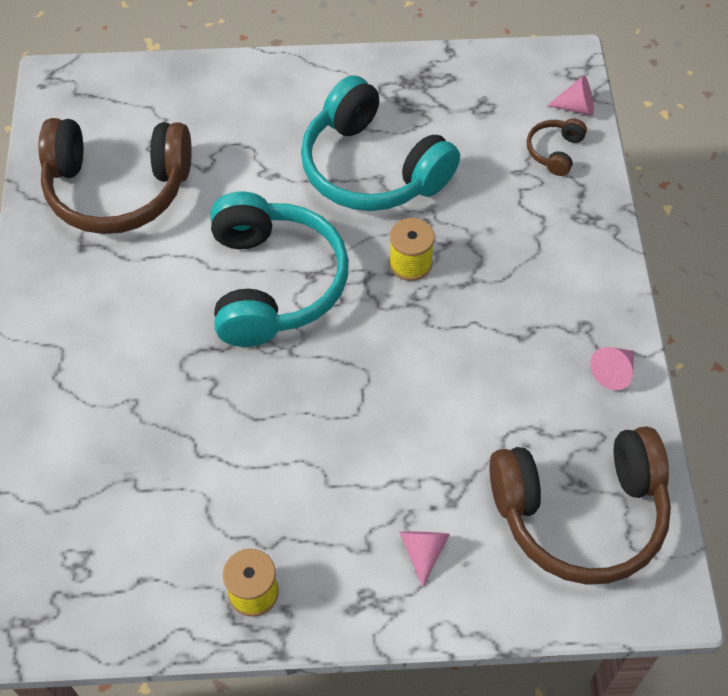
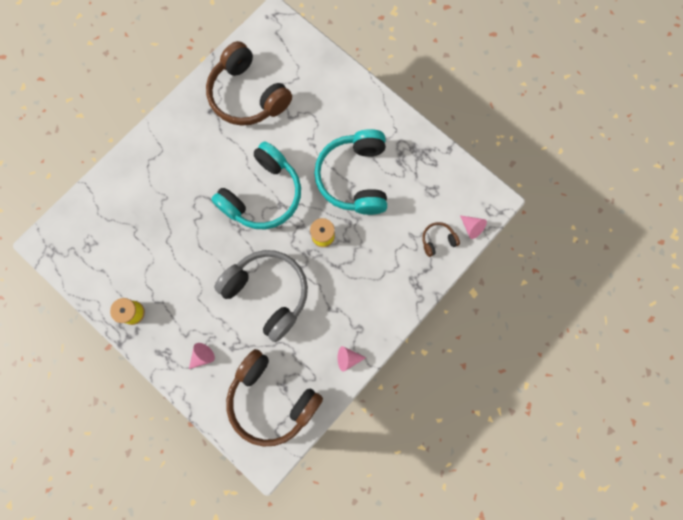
camera: 45 degrees right, 20 degrees up
(419, 391) = (268, 293): none -> grey headphones

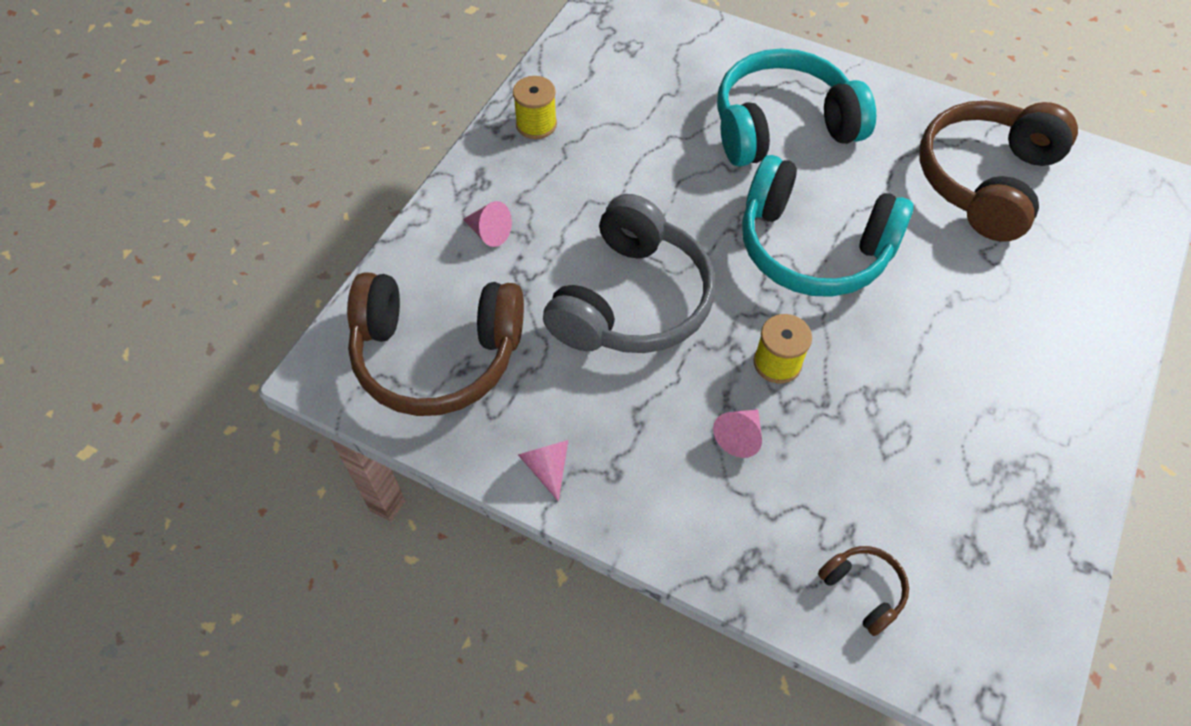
camera: 75 degrees right, 20 degrees down
(272, 399) = (437, 355): brown headphones -> brown headphones turned 105 degrees counterclockwise
(355, 178) = (921, 390): turquoise headphones -> turquoise headphones (782, 126)
(471, 228) = (926, 662): pink cone -> pink cone (739, 436)

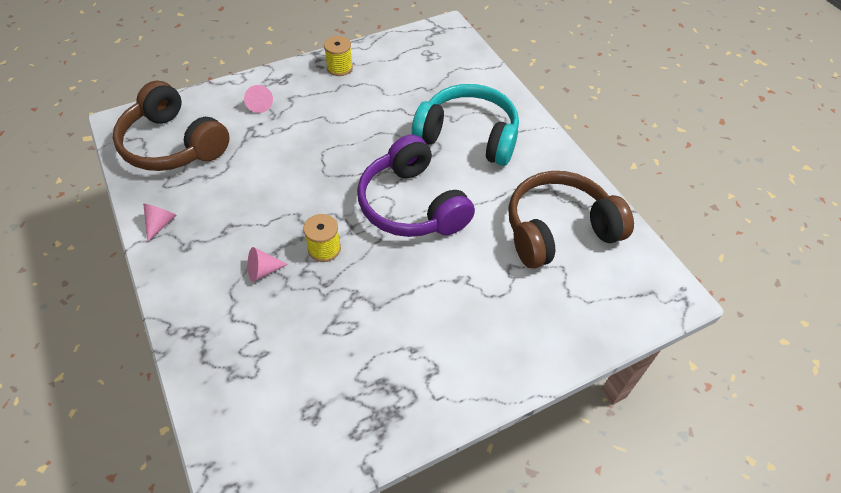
camera: 35 degrees right, 5 degrees down
(631, 300) = (288, 174): grey headphones -> none
(813, 247) = (412, 205): turquoise headphones -> purple headphones
(863, 590) = (234, 387): brown headphones -> none

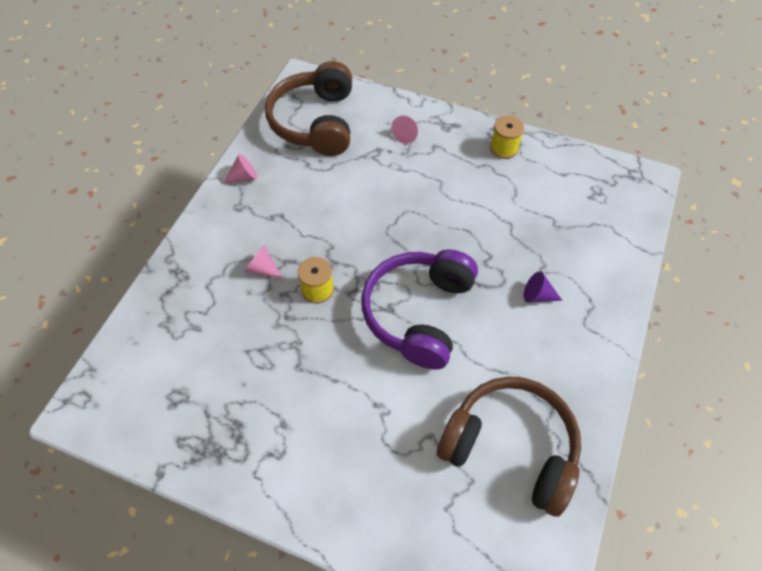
camera: 50 degrees right, 5 degrees up
(468, 136) = (537, 295): turquoise headphones -> purple cone

